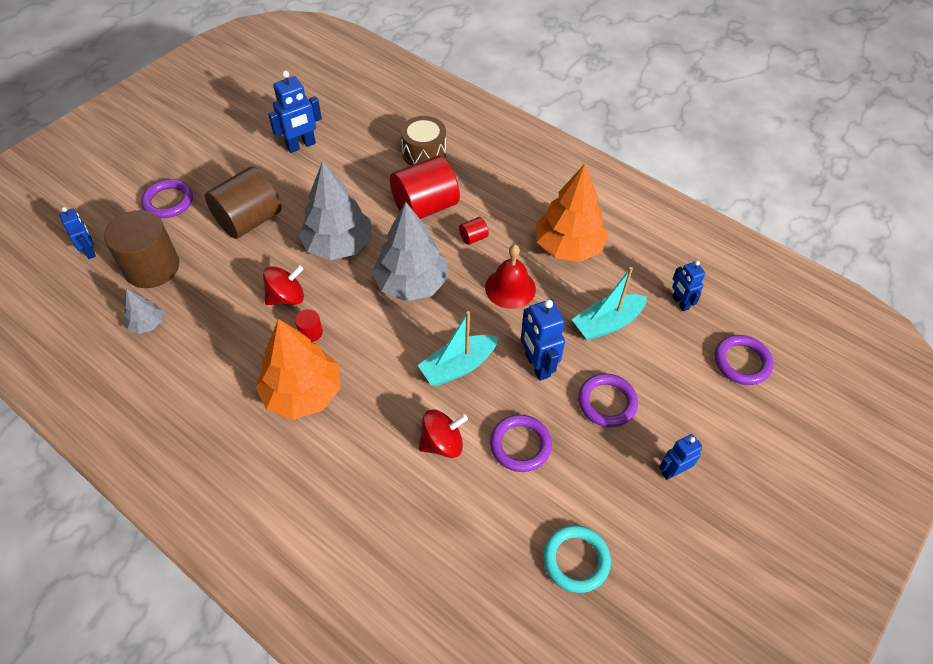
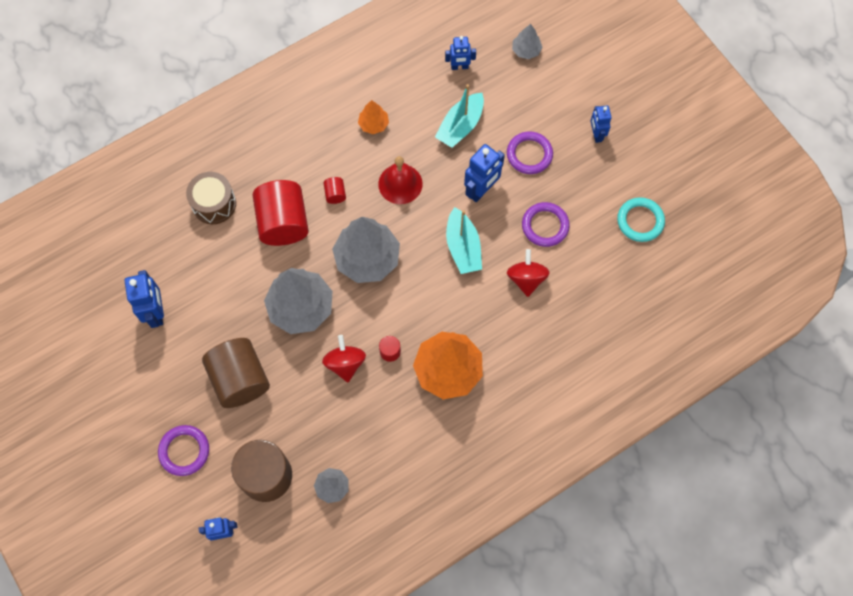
camera: 70 degrees left, 15 degrees up
(537, 365) = (481, 190): blue robot -> blue robot turned 45 degrees counterclockwise
(568, 247) = (373, 124): orange tree -> orange tree, size x0.49
(607, 323) = (460, 126): turquoise boat -> turquoise boat turned 45 degrees clockwise
(741, 362) = (526, 50): purple ring -> grey tree

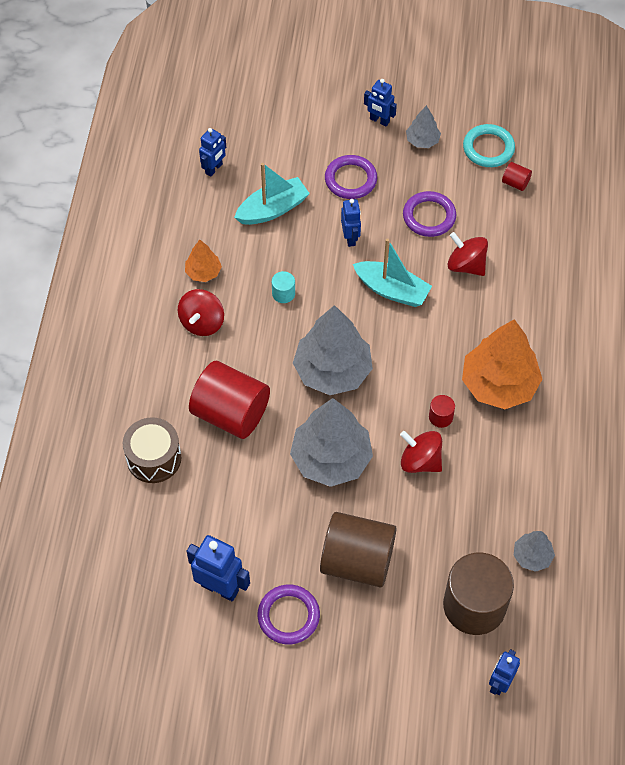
camera: 50 degrees left, 10 degrees down
(184, 451) = (388, 661): purple ring -> purple ring (288, 616)
(335, 153) = (202, 322): none -> red spinning top
(335, 194) = (243, 351): red cylinder -> red cylinder (515, 183)
(400, 184) = (283, 293): red bell -> turquoise cylinder
(460, 126) = (273, 209): turquoise boat -> turquoise boat turned 105 degrees counterclockwise
(481, 190) = (350, 238): blue robot -> blue robot, size x0.64
(526, 50) = (249, 111): grey tree -> grey tree (422, 140)

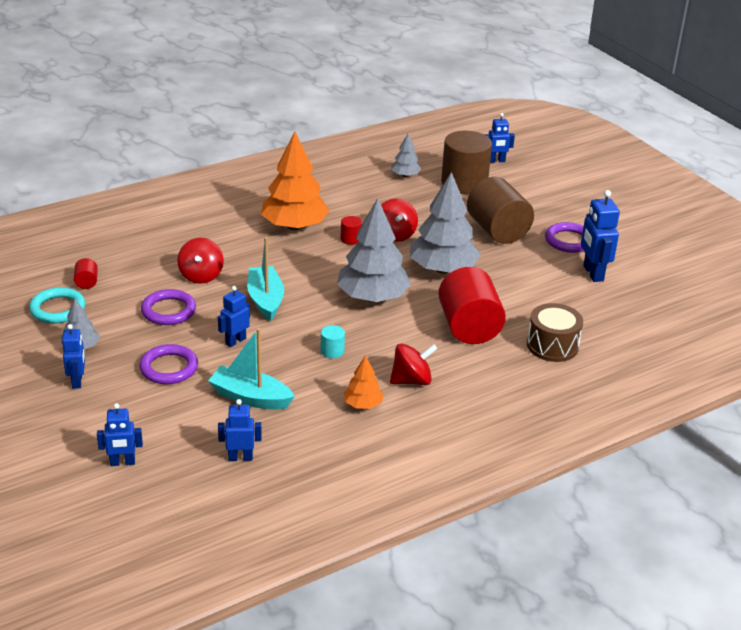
camera: 130 degrees left, 25 degrees down
(266, 106) = (122, 462): none -> blue robot

